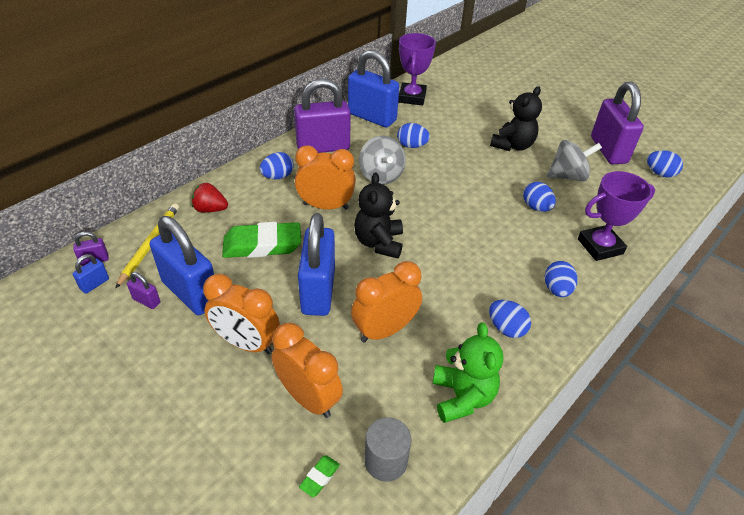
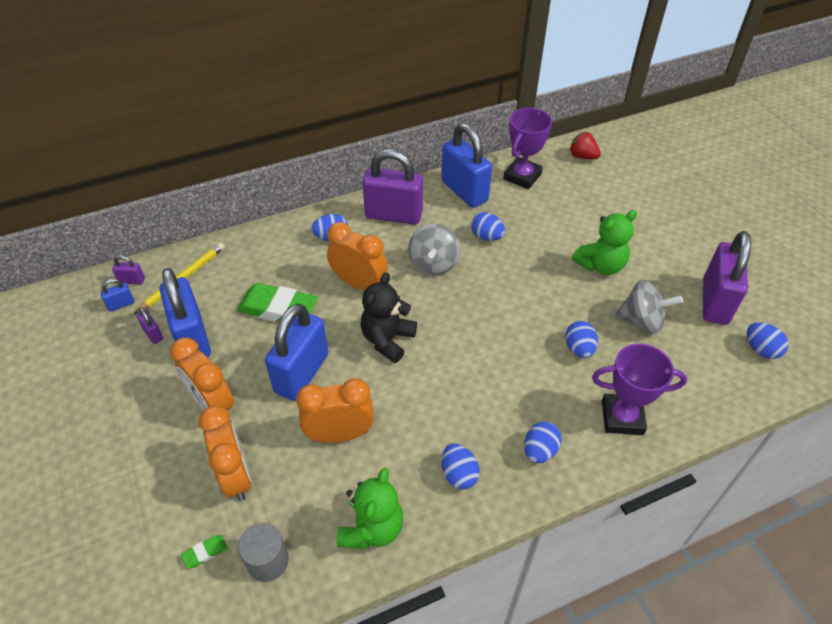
camera: 25 degrees right, 5 degrees up
(210, 209) = (252, 256): red strawberry -> red strawberry (582, 156)
(512, 145) = (601, 265): black teddy bear -> green teddy bear

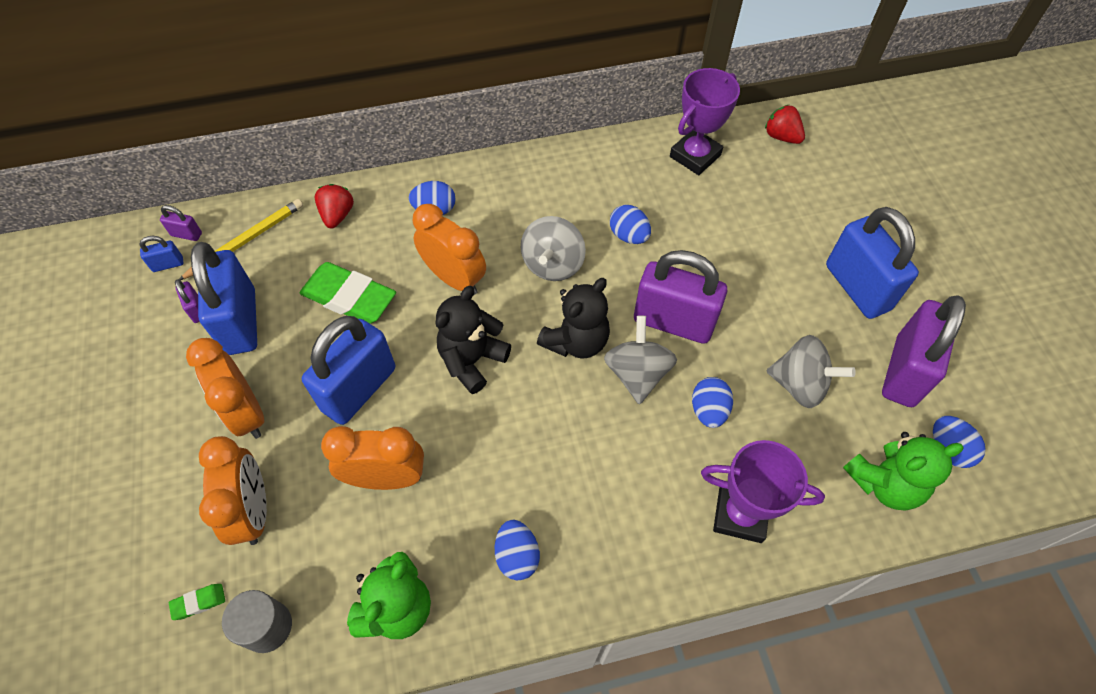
camera: 10 degrees right, 10 degrees up
(254, 251) = (337, 215): none -> red strawberry
(393, 215) = (518, 189): purple padlock -> purple padlock (673, 322)
(464, 191) = (615, 167): blue padlock -> blue padlock (857, 287)
(465, 315) = (576, 341): none -> black teddy bear
(518, 331) = (637, 373): none -> grey spinning top
(539, 450) = (624, 541): blue egg -> none
(601, 265) = (766, 297): green teddy bear -> green teddy bear (884, 483)

